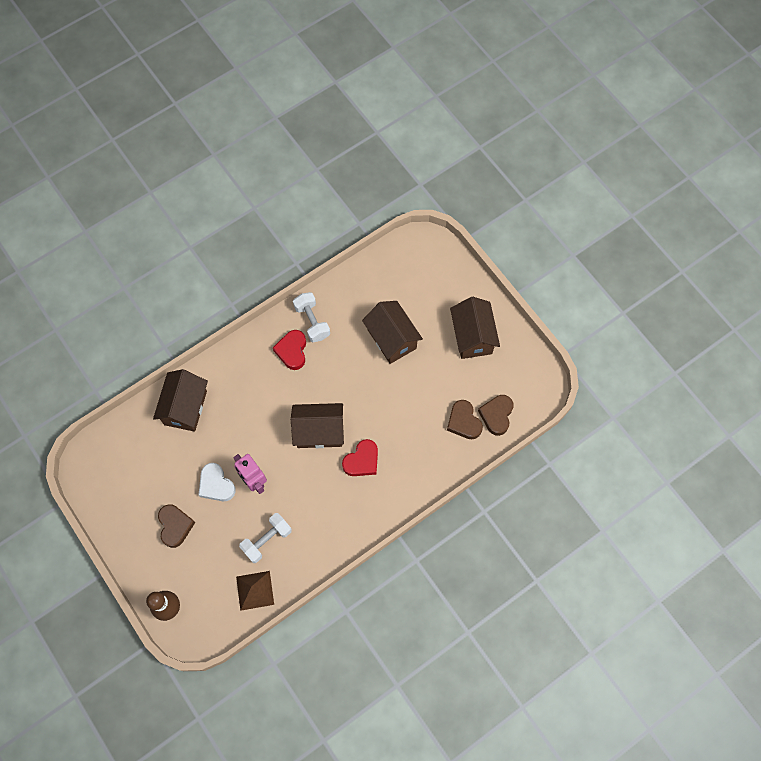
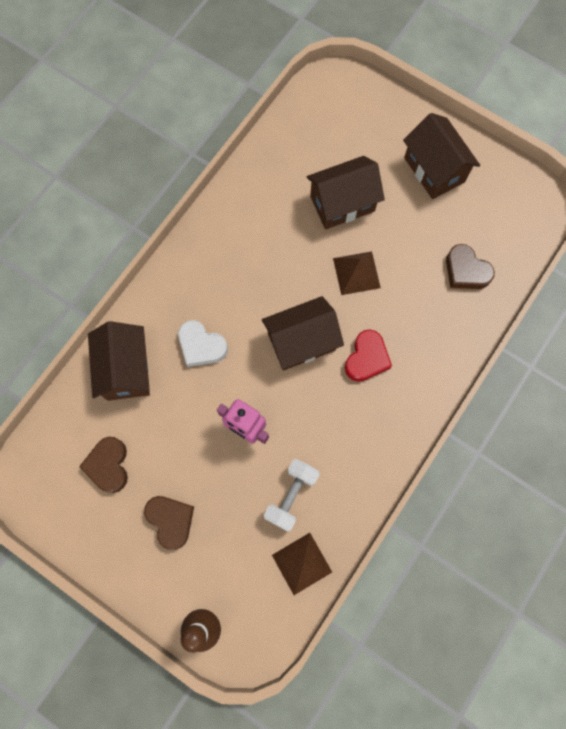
camera: 20 degrees left, 5 degrees up
(216, 485) = (202, 450): white heart -> white heart (201, 346)
(292, 351) = (230, 257): red heart -> none
(312, 321) = (240, 215): white dumbbell -> none
(381, 395) = (356, 273): none -> brown pyramid
(392, 339) = (342, 204): brown house -> brown house turned 60 degrees counterclockwise
(496, 415) = (500, 250): brown heart -> brown heart (108, 465)

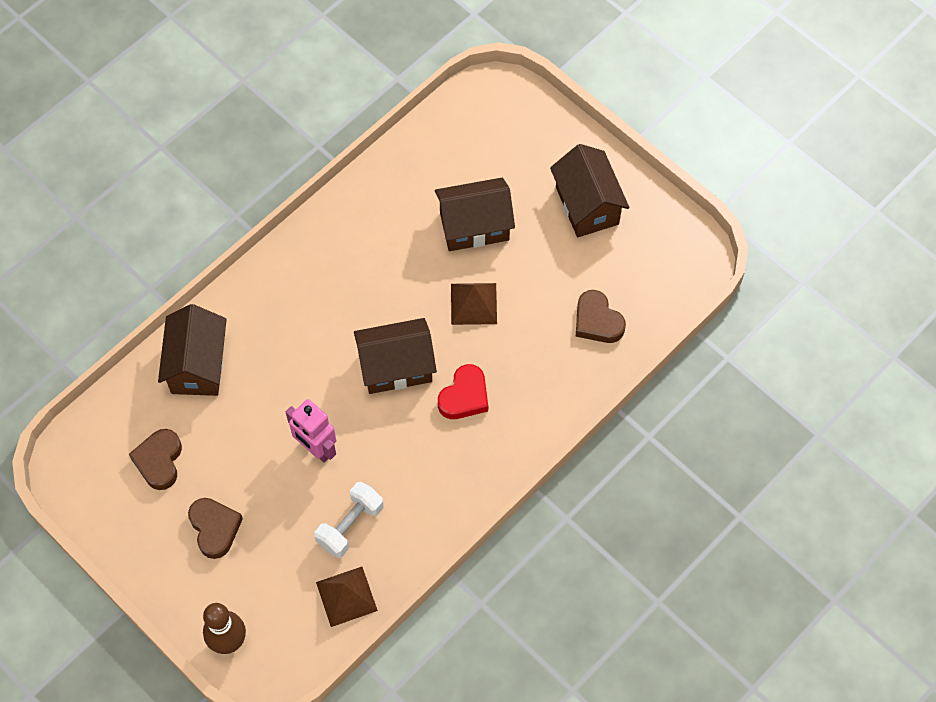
camera: 10 degrees right, 10 degrees down
(201, 346) = (285, 353): white heart -> none

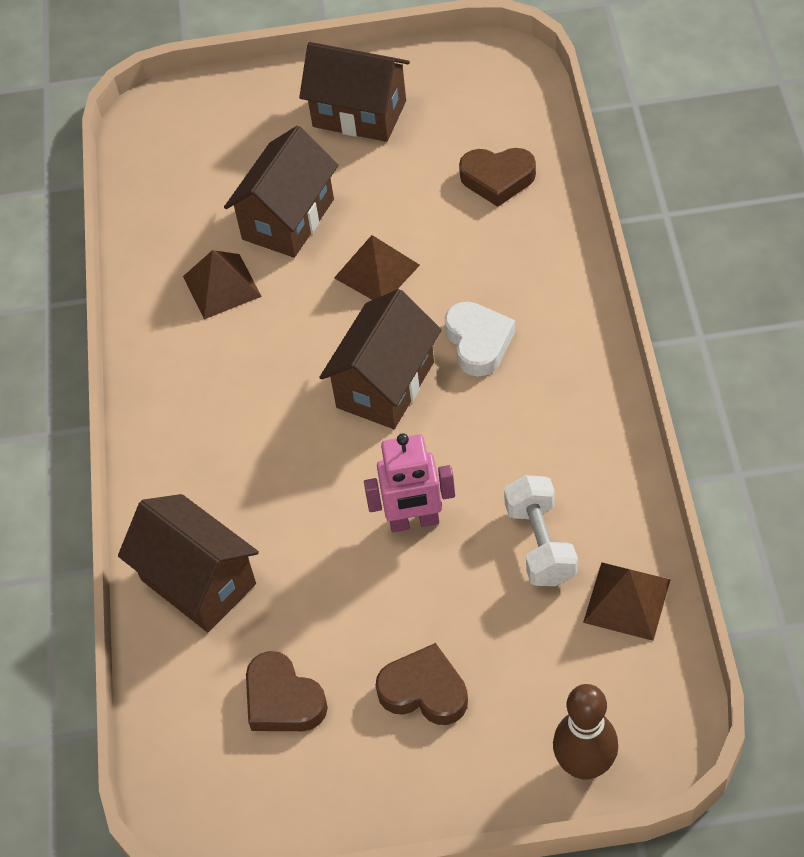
camera: 45 degrees left, 10 degrees down
(398, 228) = (222, 286): none -> brown pyramid
(464, 396) = (478, 342): red heart -> white heart

